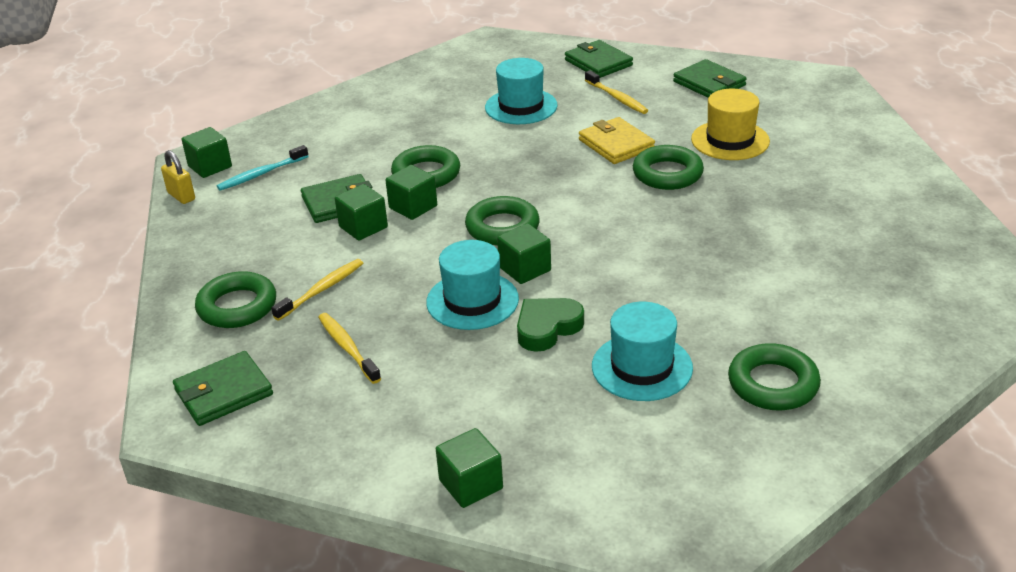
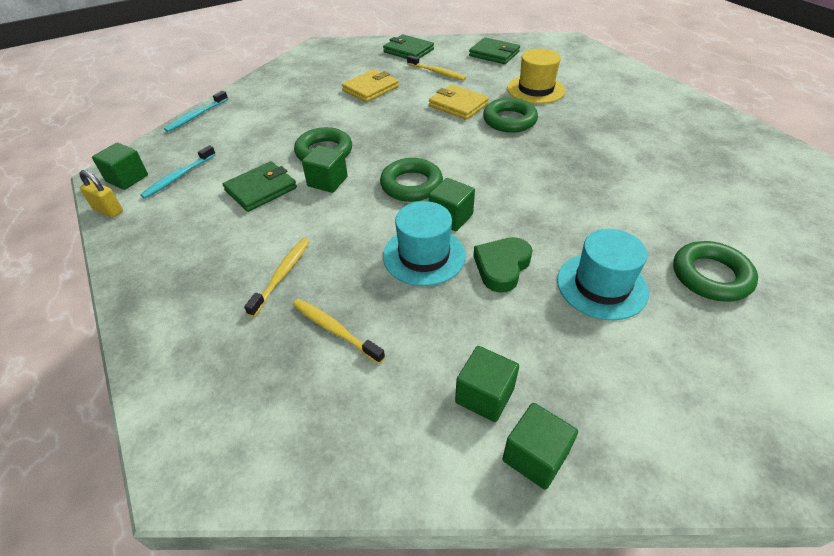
camera: 20 degrees left, 10 degrees up
(224, 392) = (229, 415): green wallet -> none
(237, 306) = (205, 311): green ring -> none
(306, 109) = (196, 116): none -> turquoise toothbrush
(363, 227) = (293, 207): green cube -> green cube (484, 395)
(521, 106) = (370, 89): turquoise hat -> yellow wallet

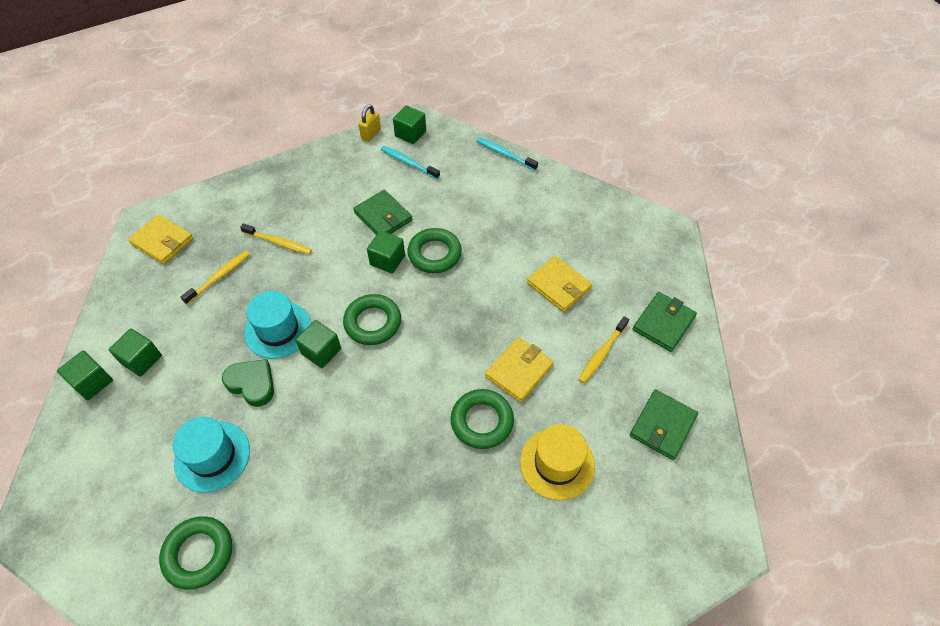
camera: 90 degrees right, 10 degrees up
(247, 426) = (162, 241): none -> yellow wallet

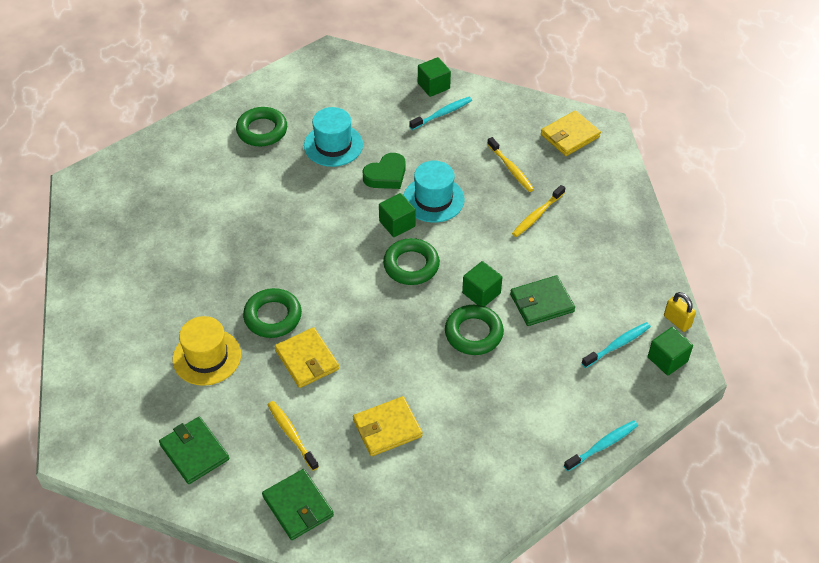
camera: 110 degrees right, 5 degrees down
(141, 359) = (442, 114): green cube -> turquoise toothbrush

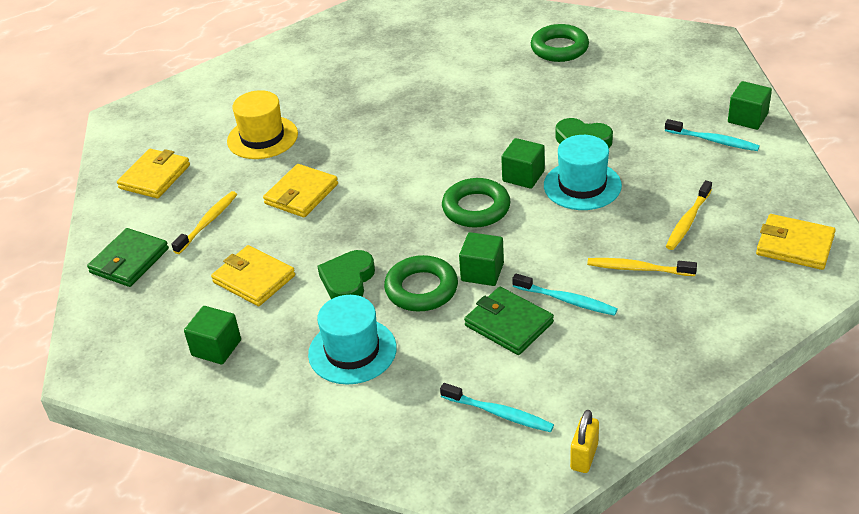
camera: 65 degrees right, 10 degrees down
(194, 452) = (155, 177): green wallet -> yellow wallet
(273, 316) = (337, 152): green ring -> none
(333, 145) = (587, 94): turquoise hat -> turquoise hat (352, 351)
(433, 371) = (348, 281): none -> green heart
(602, 445) = (338, 456): turquoise toothbrush -> turquoise toothbrush (566, 300)
(667, 359) = (513, 469): green cube -> green cube (216, 348)

